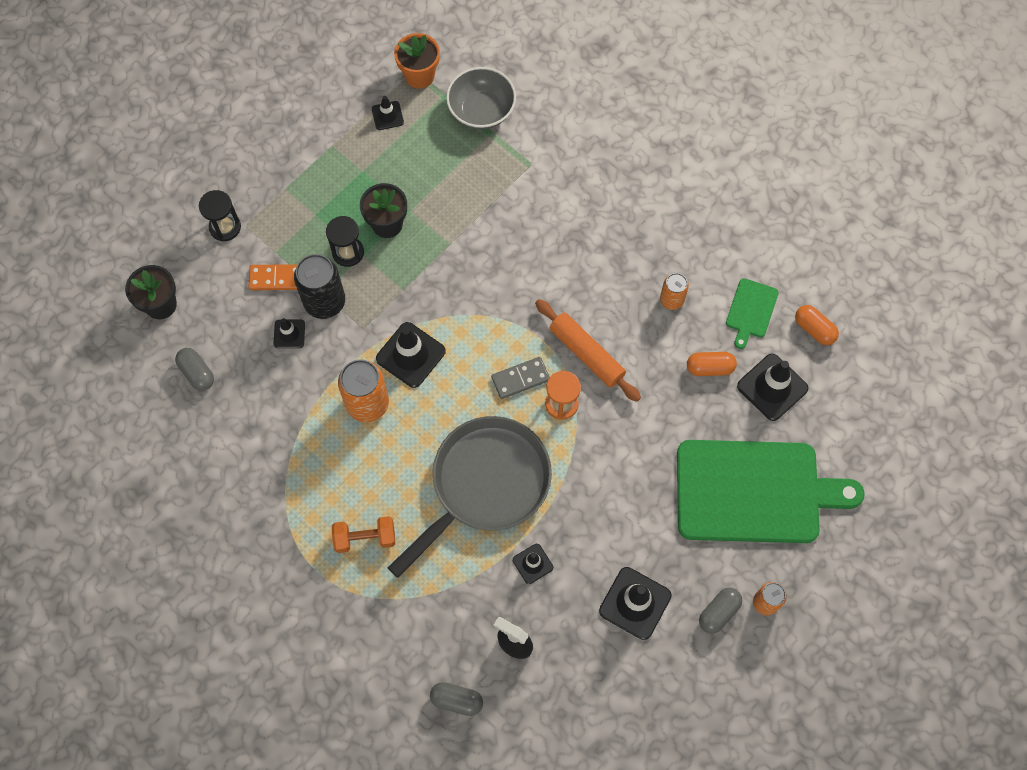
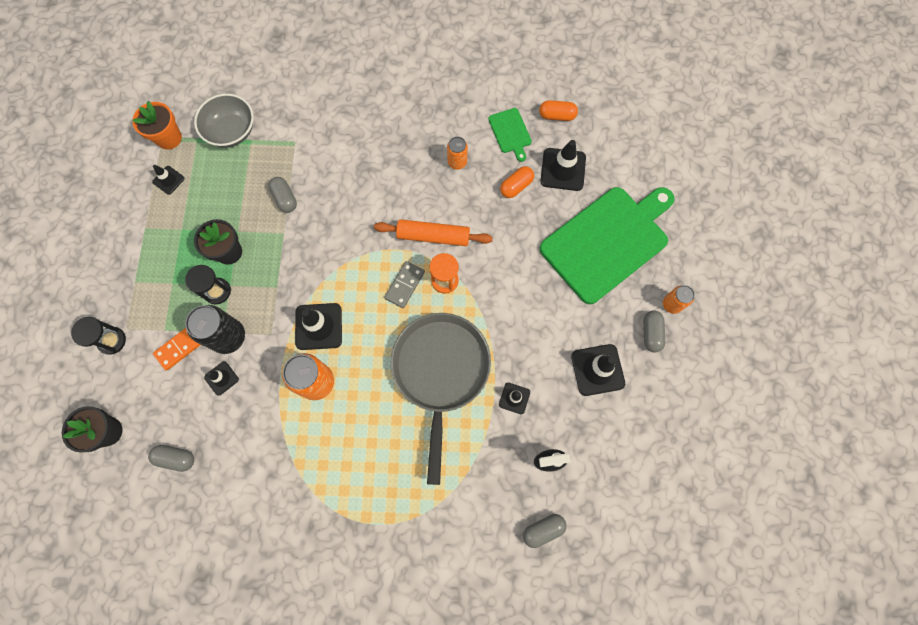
camera: 40 degrees left, 5 degrees up
(365, 538) = (391, 474): orange dumbbell -> none
(478, 212) = (285, 198): none -> grey capsule

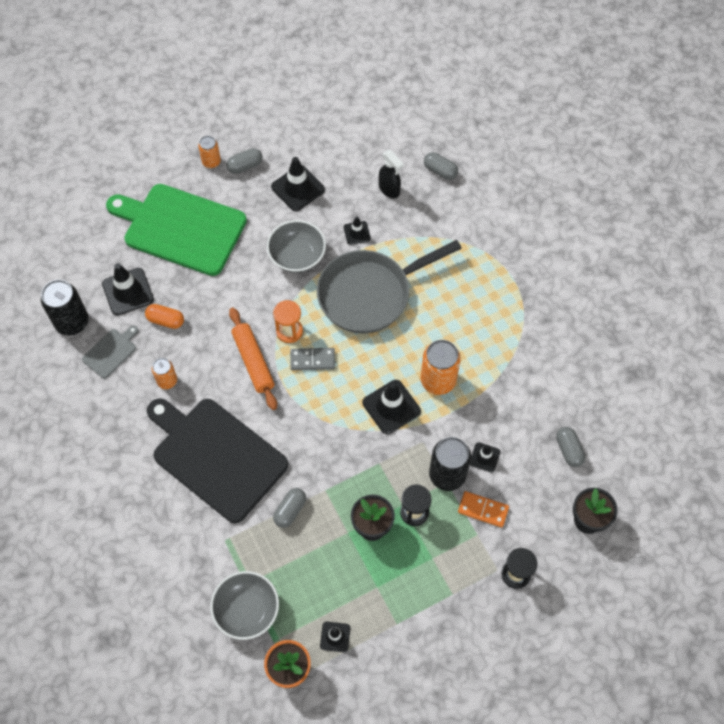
camera: 120 degrees left, 10 degrees down
(366, 167) = (216, 456): none -> black cutting board
(510, 132) = (111, 352): green cutting board -> grey cutting board
(519, 328) = (297, 256): none -> grey bowl
(557, 116) = (72, 322): orange capsule -> black can

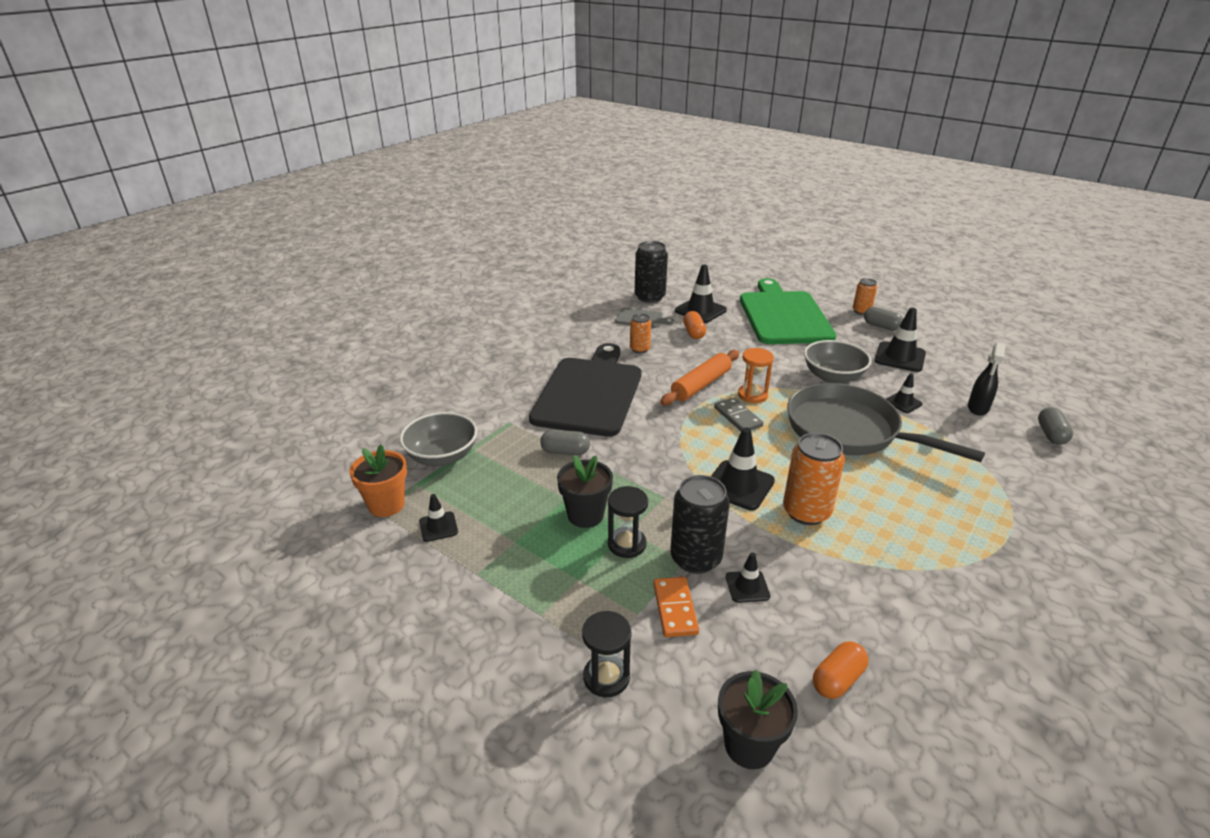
camera: 65 degrees right, 30 degrees down
(568, 450) = (837, 679): grey capsule -> orange capsule

